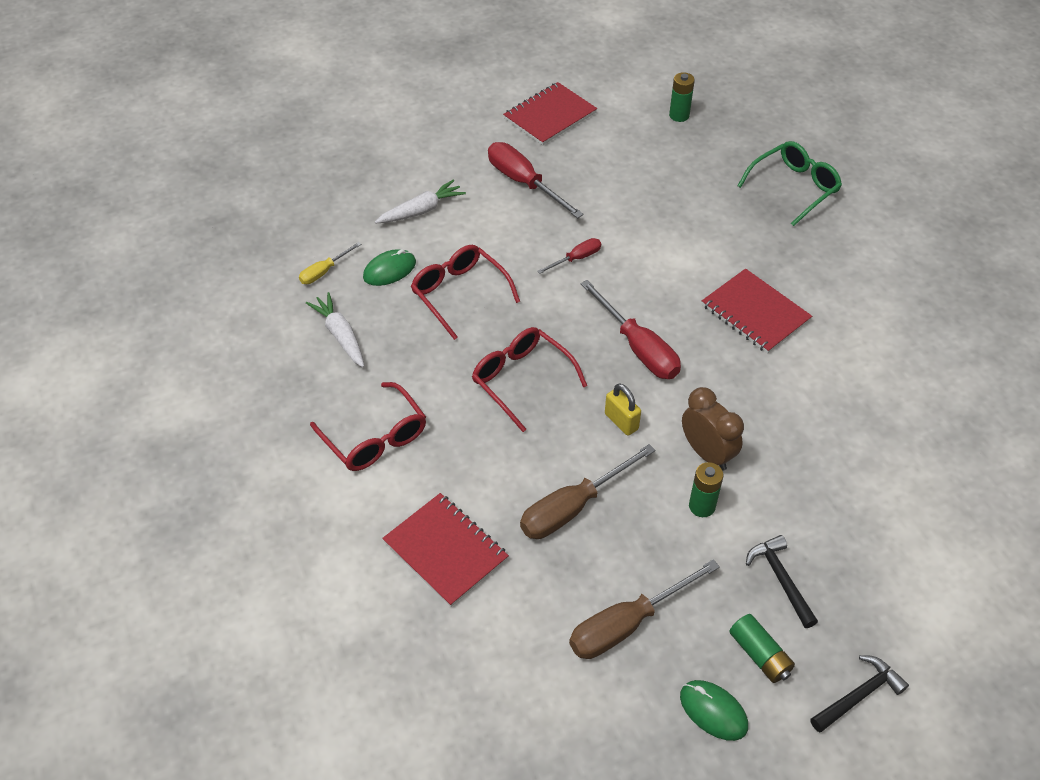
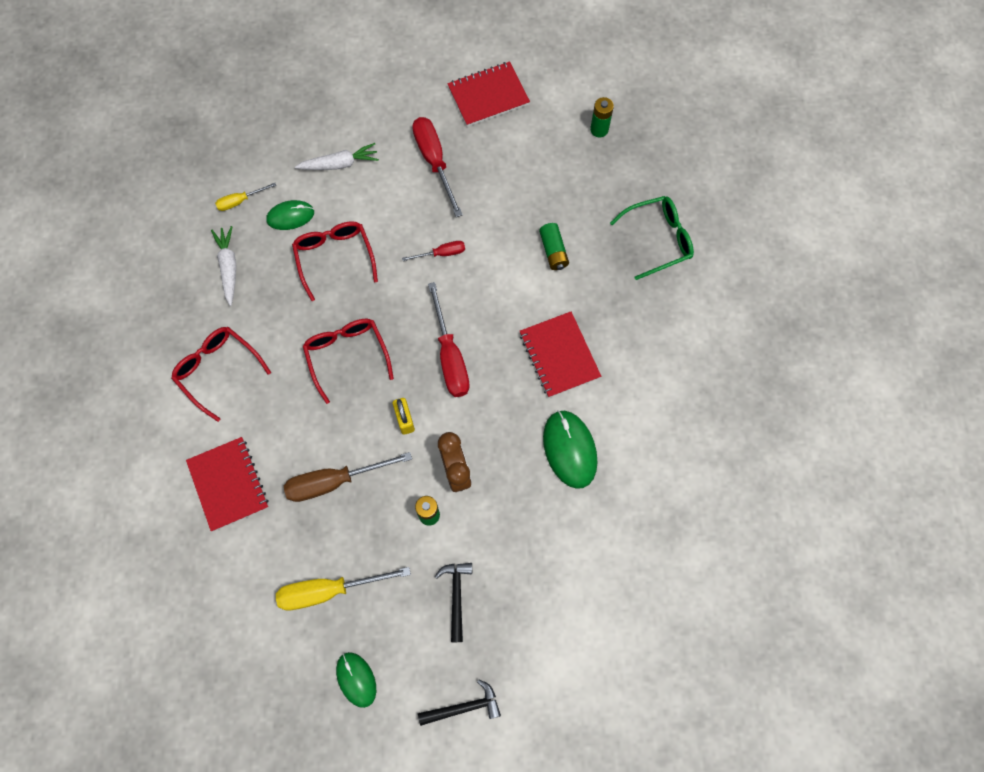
camera: 20 degrees right, 20 degrees up
(375, 438) = (217, 370): red glasses -> red glasses turned 150 degrees clockwise
(627, 624) = (328, 590): brown screwdriver -> yellow screwdriver
(759, 655) = (410, 649): green battery -> green battery (553, 251)
(819, 395) = (569, 449): none -> green mouse

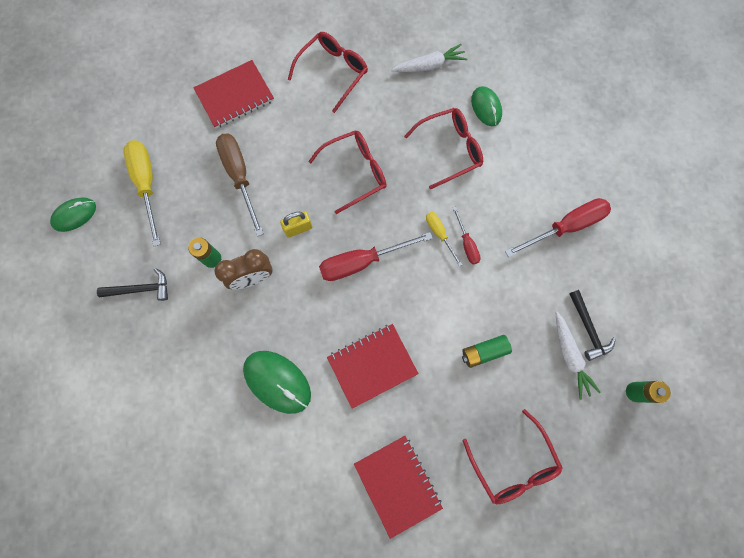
camera: 85 degrees right, 5 degrees up
(240, 201) = (495, 64): yellow screwdriver -> yellow screwdriver (439, 234)
(339, 164) = (547, 141): white carrot -> white carrot (569, 356)
(464, 707) = (48, 304): black hammer -> black hammer (588, 328)
(488, 96) = (652, 272): red notebook -> red notebook (397, 484)
(569, 449) = (277, 381): green mouse -> green mouse turned 60 degrees clockwise
(658, 239) = (513, 464): green glasses -> red glasses

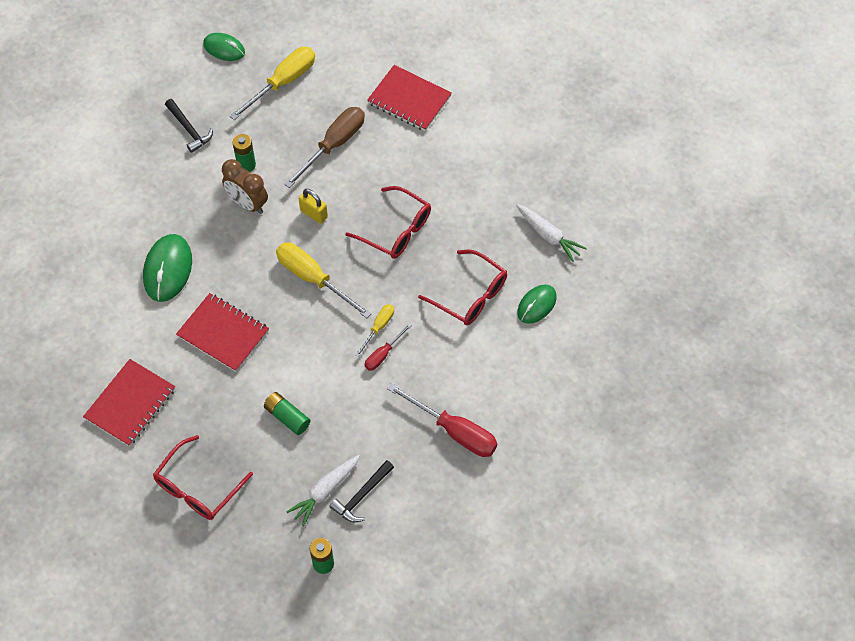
camera: 60 degrees right, 15 degrees down
(333, 72) = (486, 162): red glasses -> none
(362, 262) = (313, 278): red screwdriver -> yellow screwdriver

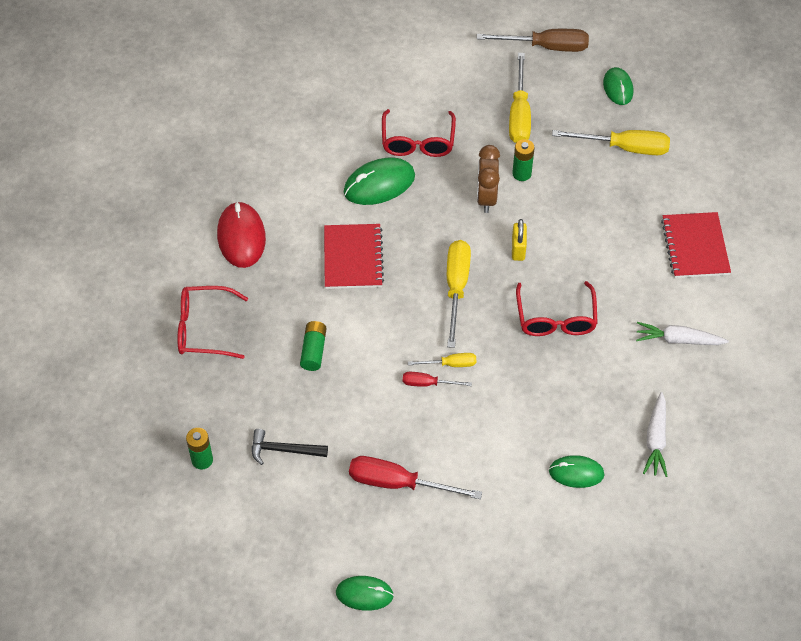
camera: 55 degrees right, 5 degrees down
(130, 404) = (241, 237): red notebook -> red mouse
(189, 129) = (519, 115): black hammer -> yellow screwdriver
(325, 491) = (267, 420): white carrot -> white carrot (678, 340)
(334, 145) = (598, 221): brown screwdriver -> brown screwdriver (546, 47)
(454, 431) = (398, 483): red screwdriver -> red screwdriver turned 105 degrees clockwise
(470, 295) = (541, 414): red glasses -> red glasses (418, 142)
(531, 515) = (364, 594): none -> green mouse

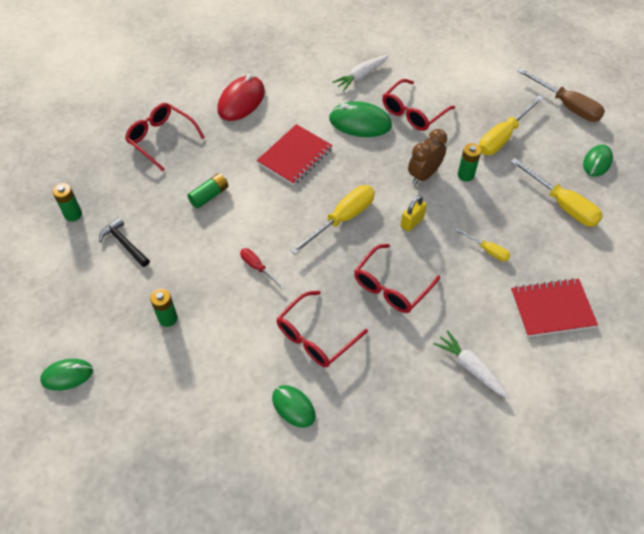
camera: 40 degrees right, 0 degrees up
(364, 594) = (67, 375): green mouse -> green mouse turned 60 degrees counterclockwise
(398, 483) = (168, 318): red screwdriver -> green battery
(450, 364) = (286, 265): yellow screwdriver -> yellow screwdriver (487, 250)
(537, 406) = (315, 337): none -> red glasses
(656, 439) = (378, 429): white carrot -> white carrot (361, 76)
(695, 247) = (552, 309): red notebook -> red notebook turned 45 degrees clockwise

